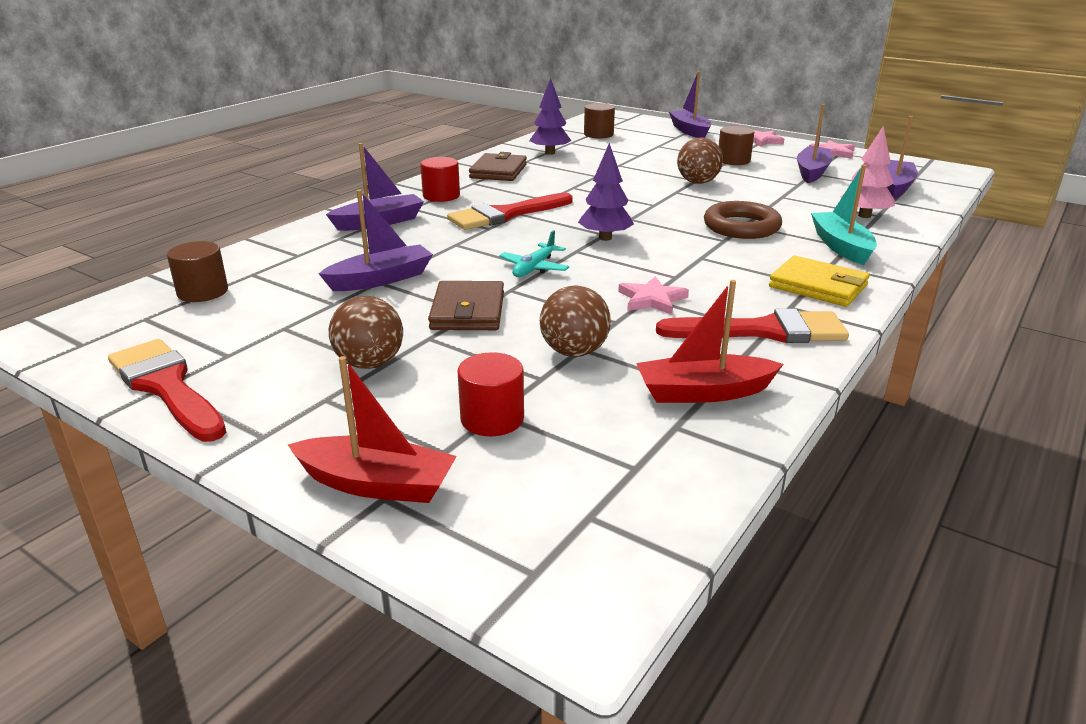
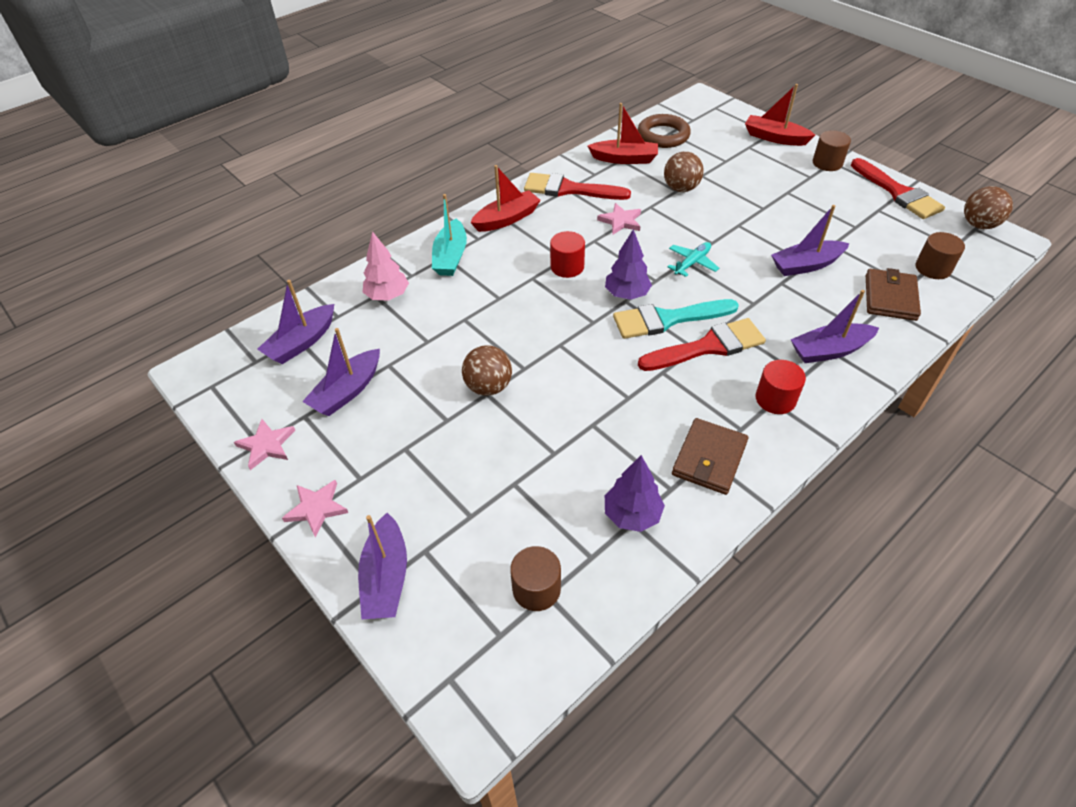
camera: 165 degrees left, 20 degrees up
(370, 363) = (793, 194): brown ball -> brown ball (978, 225)
(467, 311) = (741, 226): brown wallet -> brown wallet (890, 297)
(492, 418) = (727, 158): red cylinder -> red cylinder (567, 267)
(552, 226) = (667, 319): none -> turquoise brush
(733, 160) = (407, 441): brown cylinder -> brown cylinder (827, 163)
(741, 227) = (505, 294): brown ring -> brown ring (663, 135)
(818, 286) = (507, 219): yellow wallet -> red boat

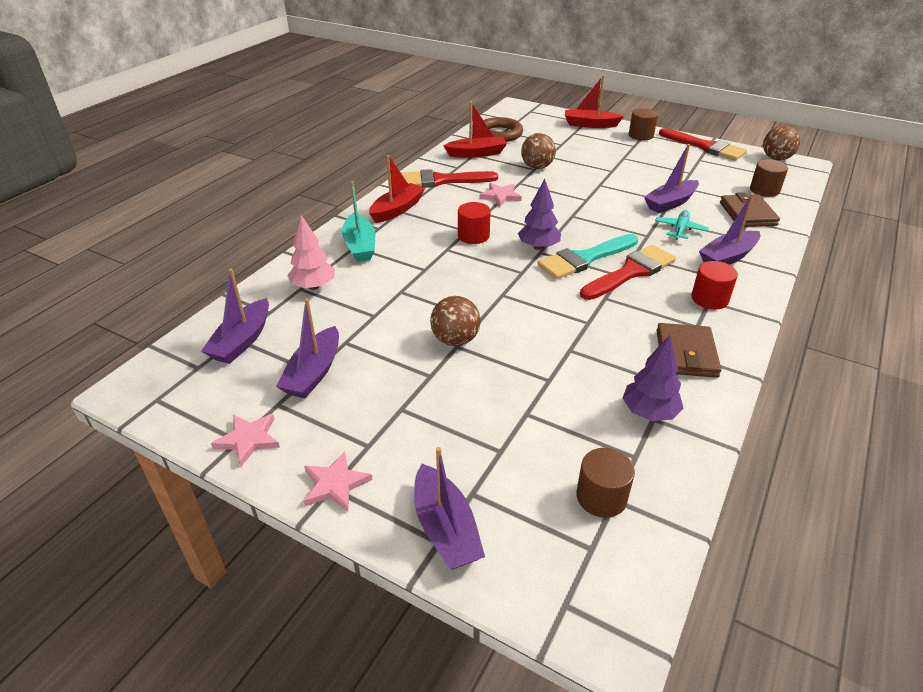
camera: 20 degrees left, 10 degrees down
(692, 263) = (579, 216): turquoise plane -> turquoise plane (680, 229)

